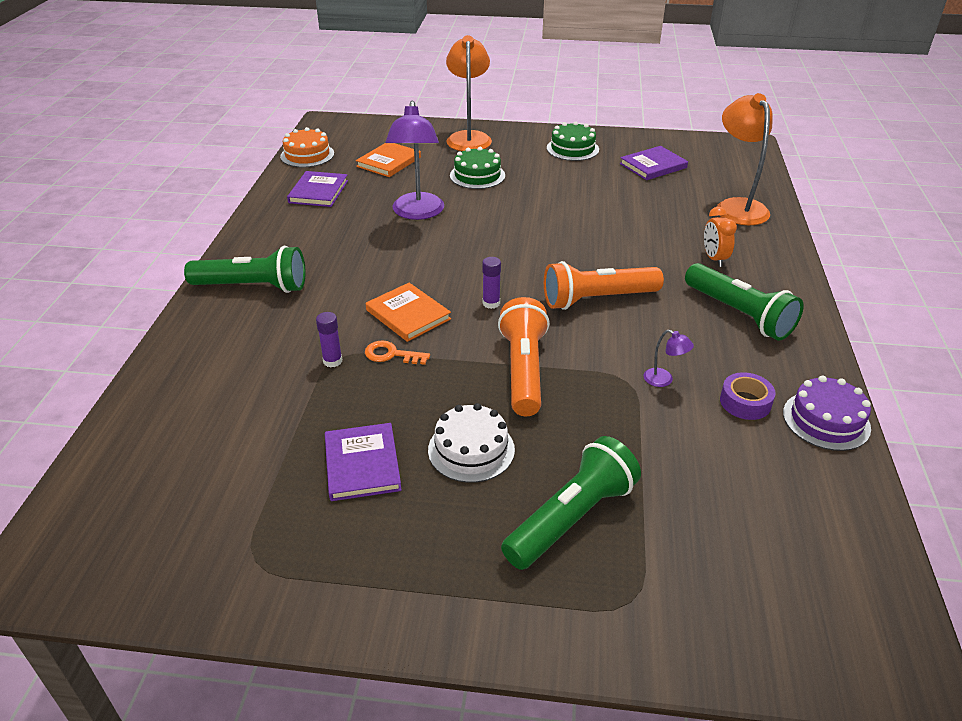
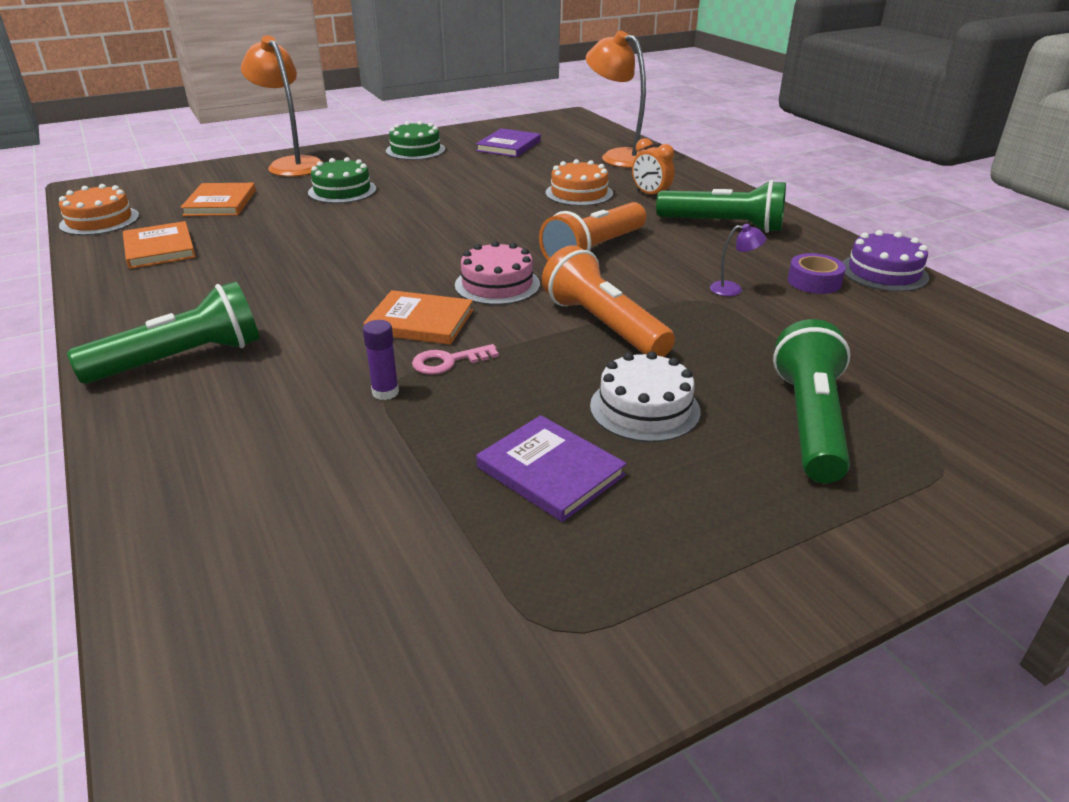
camera: 35 degrees left, 5 degrees down
(318, 192) = (159, 249): purple book -> orange book
(391, 354) = (448, 361): orange key -> pink key
(417, 213) = (314, 236): purple lamp -> none
(491, 303) = (497, 284): purple glue stick -> pink cake
(653, 236) = (579, 193): none -> orange cake

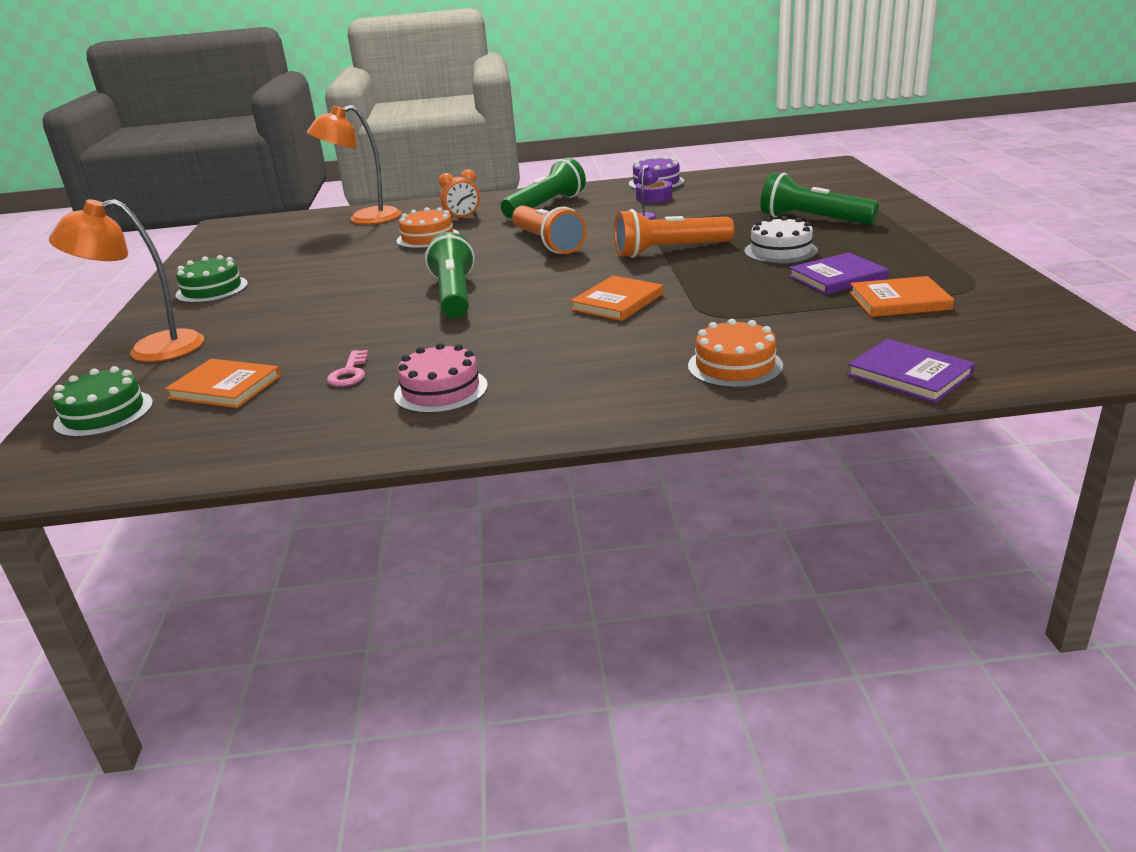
camera: 65 degrees left, 5 degrees down
(99, 220) = (176, 462): orange cake -> orange cake (735, 366)
(159, 249) = (328, 416): orange book -> orange book (899, 301)
(181, 359) = (612, 391): green flashlight -> green flashlight (454, 295)
(342, 191) = (283, 325): green cake -> green cake (104, 413)
(385, 392) = (719, 316): purple glue stick -> none
(448, 361) = (688, 296): pink key -> pink key (349, 373)
(497, 284) = (576, 275): pink cake -> pink cake (441, 390)
(508, 146) = (269, 252): purple book -> purple book (909, 375)

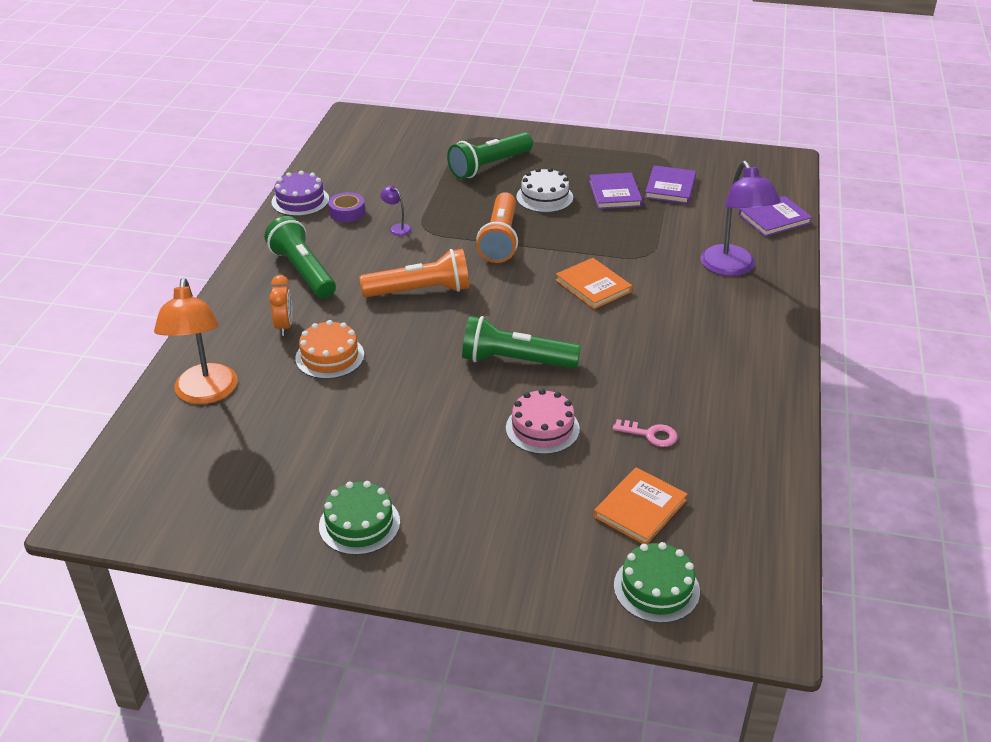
camera: 75 degrees left, 10 degrees up
(151, 350) = (517, 565): orange lamp -> none
(441, 390) = (707, 391): pink cake -> pink cake (542, 428)
(735, 366) = (732, 268): orange cake -> purple lamp
(899, 301) = (670, 187): orange book -> purple book

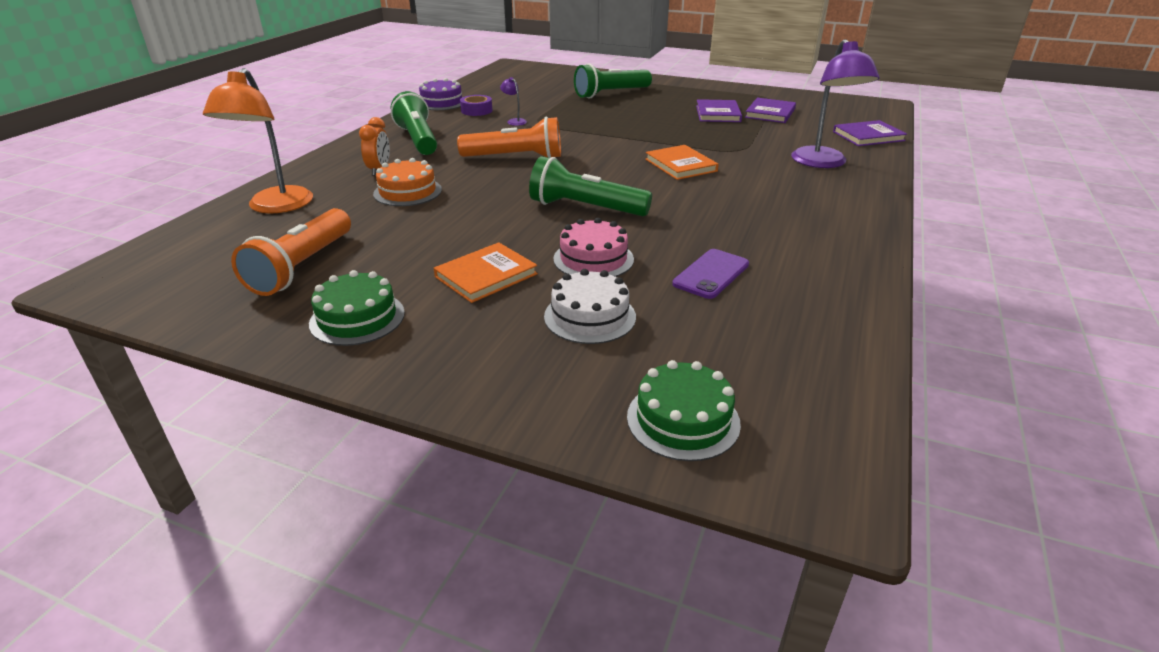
camera: 10 degrees right, 5 degrees down
(500, 239) = (603, 133): orange flashlight -> orange flashlight (302, 267)
(544, 197) = (653, 112): white cake -> white cake (590, 316)
(640, 509) = (682, 337): orange book -> orange book (486, 275)
(650, 434) = (711, 274): pink key -> purple phone

